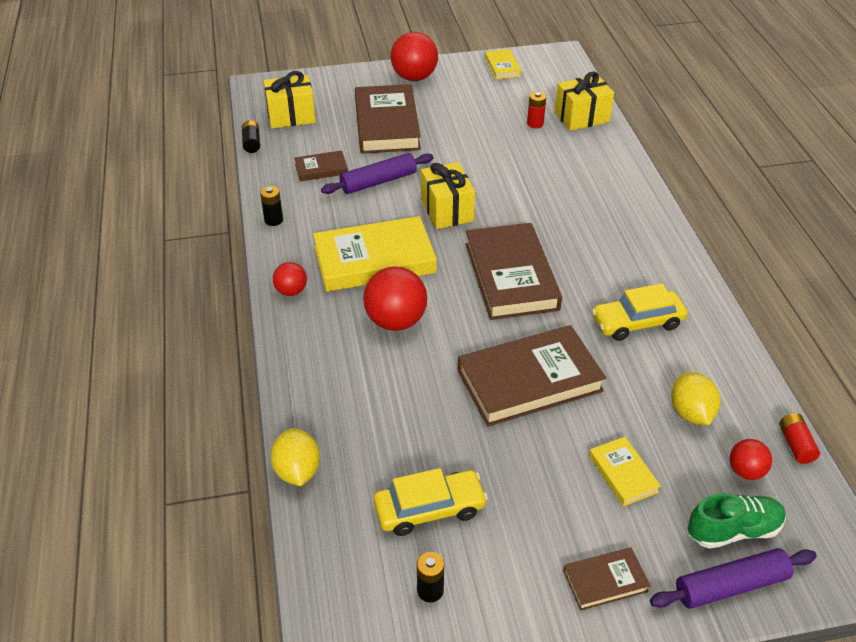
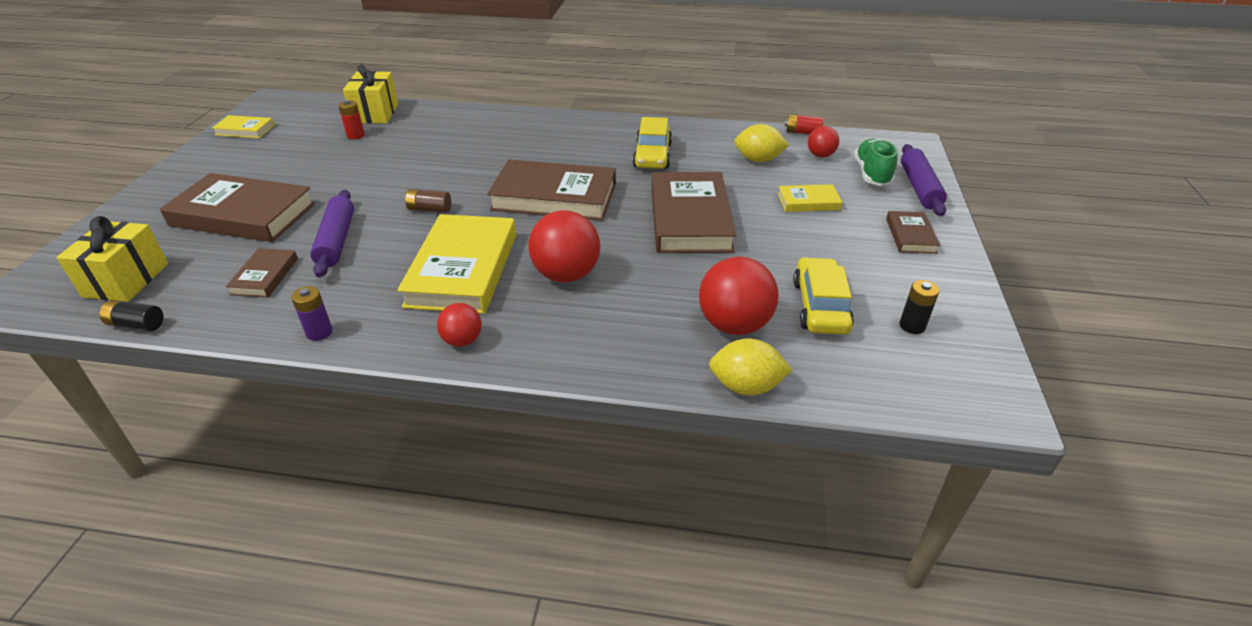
camera: 70 degrees left, 5 degrees down
(273, 220) = (319, 332): black battery -> purple battery
(414, 77) = (184, 180): red ball -> red ball (734, 325)
(447, 210) = (429, 209): yellow gift -> brown battery

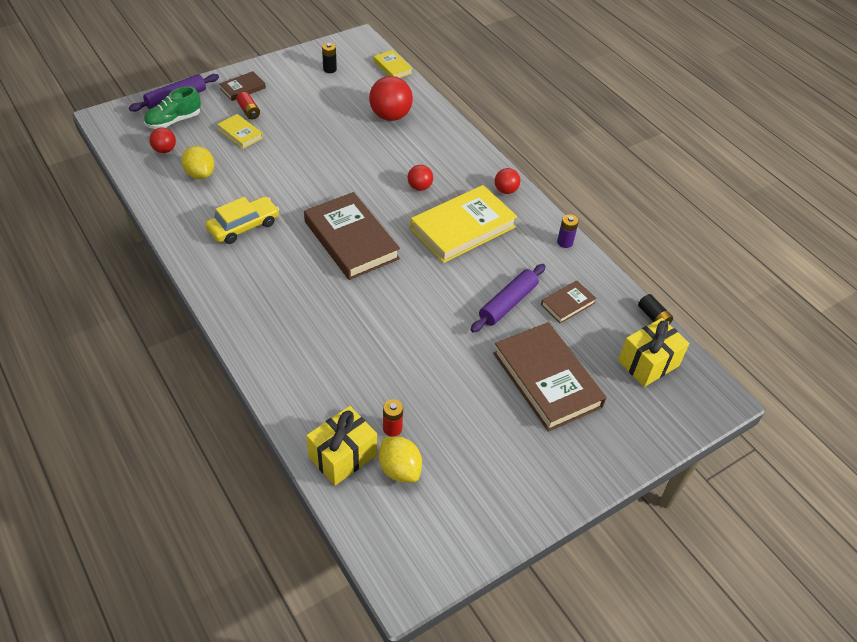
camera: 135 degrees left, 10 degrees up
(245, 130) = (471, 528): yellow book -> yellow book (392, 67)
(429, 209) = (431, 288): brown battery -> none
(566, 275) = (419, 187): red ball -> red ball, size x0.55
(690, 218) = (312, 170): brown book -> none
(746, 386) = (426, 98): yellow lemon -> yellow lemon (399, 469)
(802, 132) = (130, 170): red battery -> red battery (249, 111)
(820, 306) = (345, 97): yellow car -> none

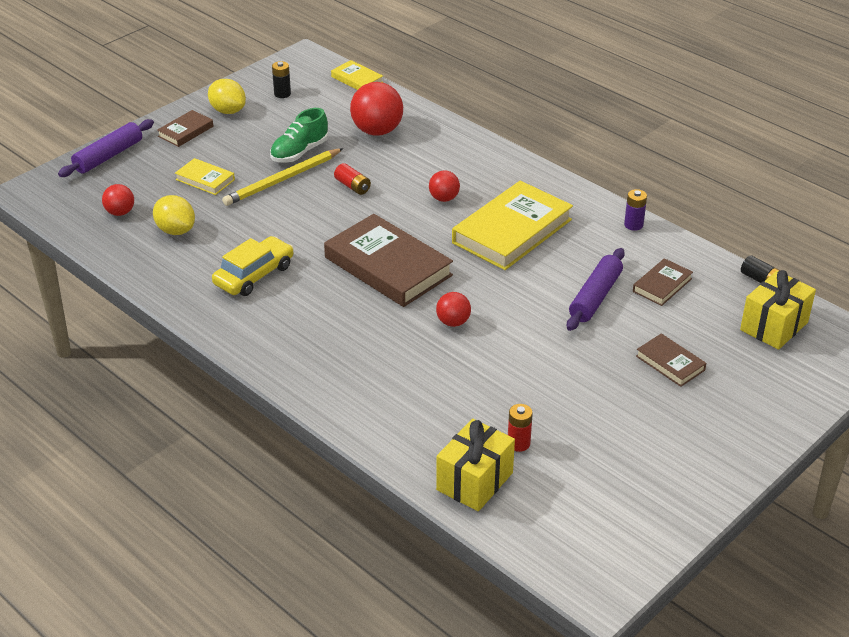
camera: 10 degrees left, 10 degrees down
(174, 121) = (117, 180): green shoe -> green shoe (299, 152)
(249, 111) = (204, 154): red battery -> red battery (352, 186)
(299, 145) = (282, 180): none -> yellow pencil
(399, 469) = (544, 481): yellow lemon -> yellow lemon (228, 111)
(505, 190) = (544, 185): red ball -> red ball (453, 322)
(547, 380) = (670, 363): brown book -> brown book, size x0.49

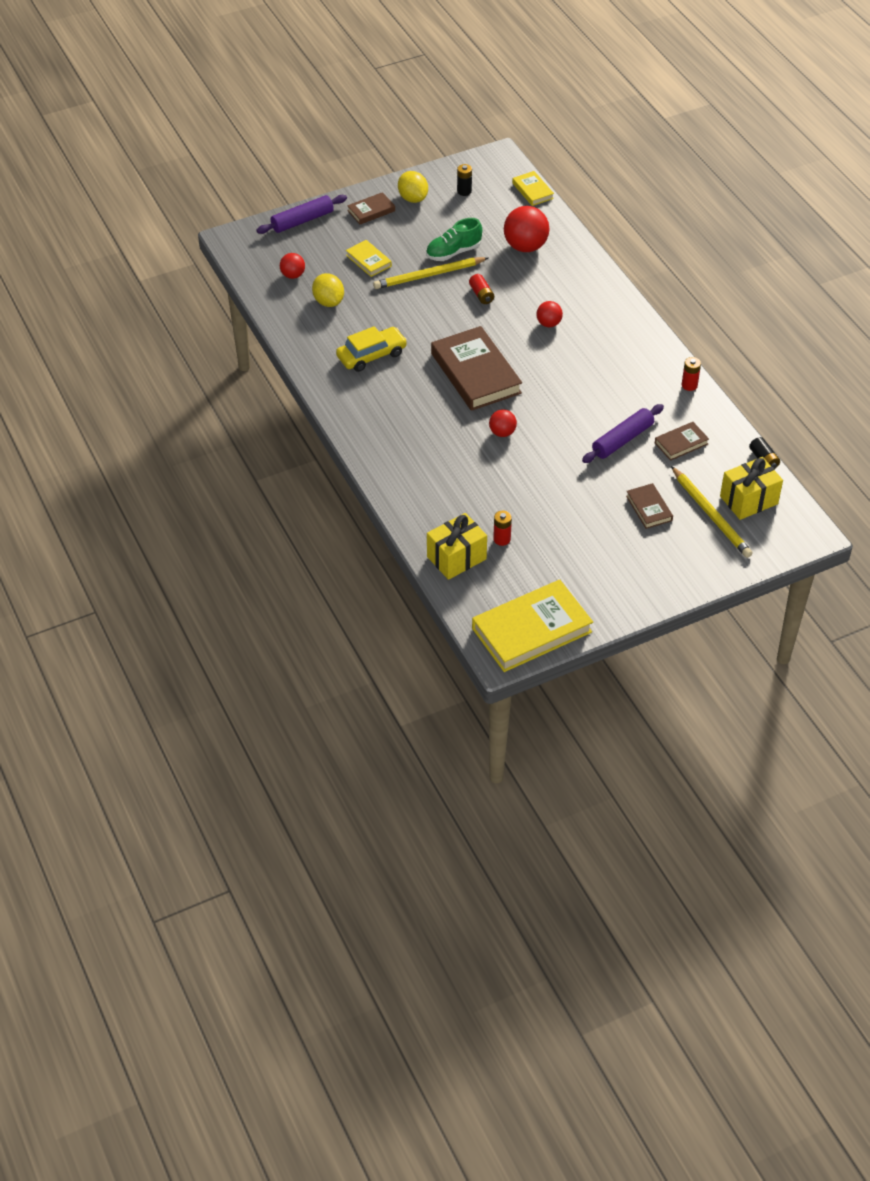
camera: 20 degrees right, 10 degrees up
(512, 231) = (588, 366): yellow book -> yellow book (531, 630)
(633, 225) = (689, 385): purple battery -> red battery
(743, 352) = (711, 515): none -> yellow pencil

